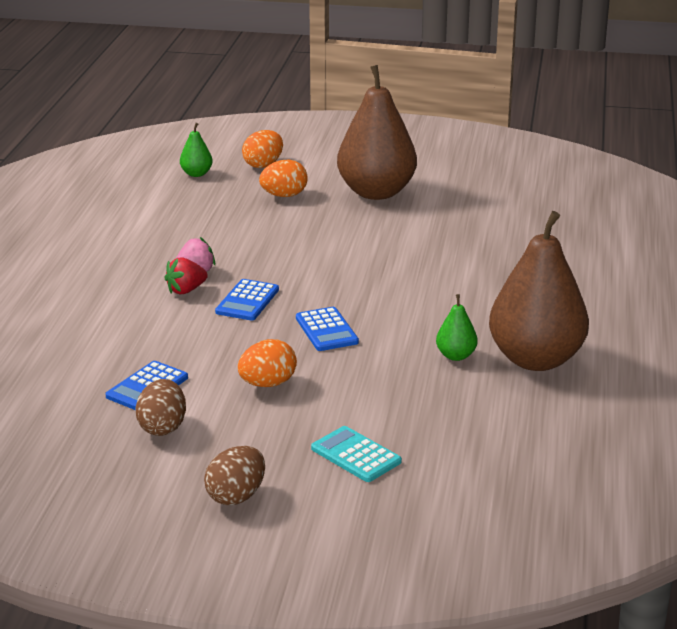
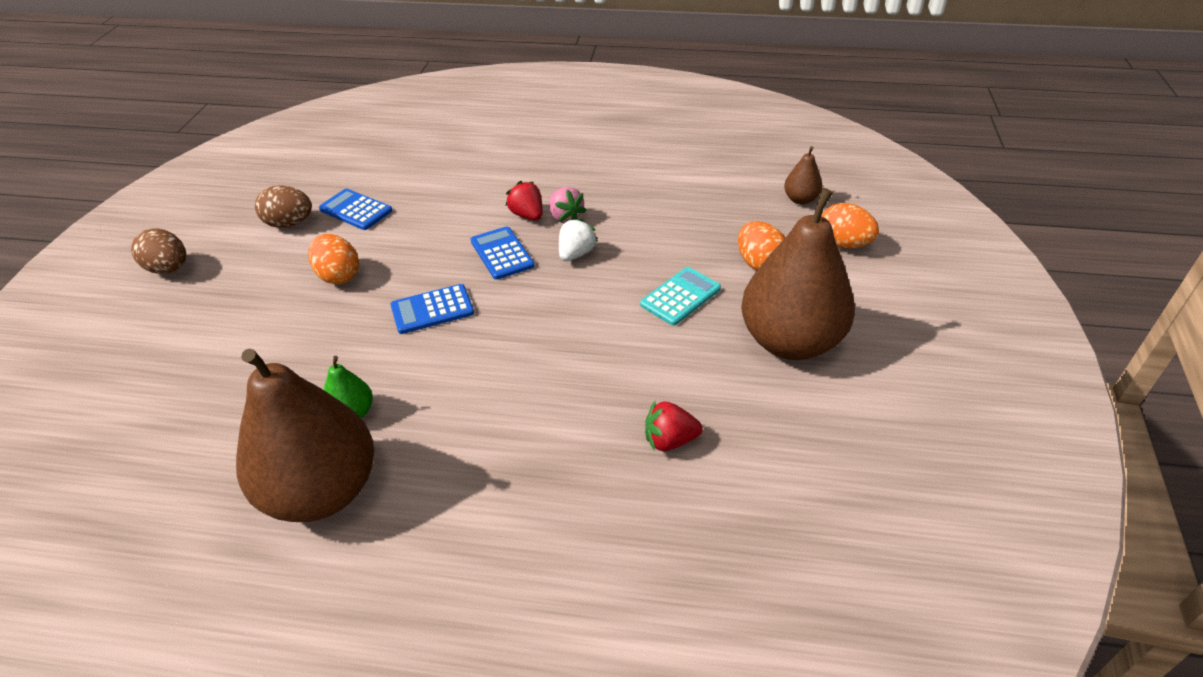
camera: 90 degrees right, 15 degrees up
(196, 174) = (800, 199): green pear -> brown pear
(247, 301) = (502, 253): blue calculator -> blue calculator turned 45 degrees clockwise
(255, 267) = (576, 254): none -> white strawberry
(356, 455) = (193, 336): turquoise calculator -> turquoise calculator (680, 297)
(474, 236) = (670, 440): none -> red strawberry

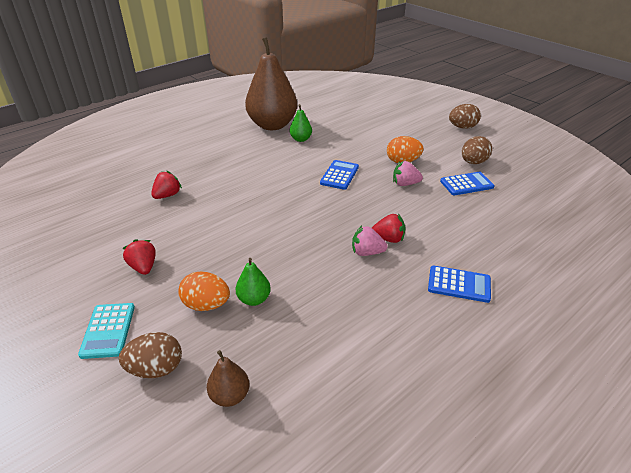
camera: 130 degrees right, 5 degrees down
(400, 250) = (405, 184): none -> pink strawberry
(502, 253) = (359, 212): blue calculator -> blue calculator (459, 284)
(576, 254) = (323, 237): white strawberry -> none
(680, 297) = (233, 252): turquoise calculator -> turquoise calculator (108, 330)
(713, 243) = (254, 299): none -> green pear
(790, 342) = (143, 267): brown pear -> red strawberry
(843, 244) = (156, 369): orange egg -> brown egg

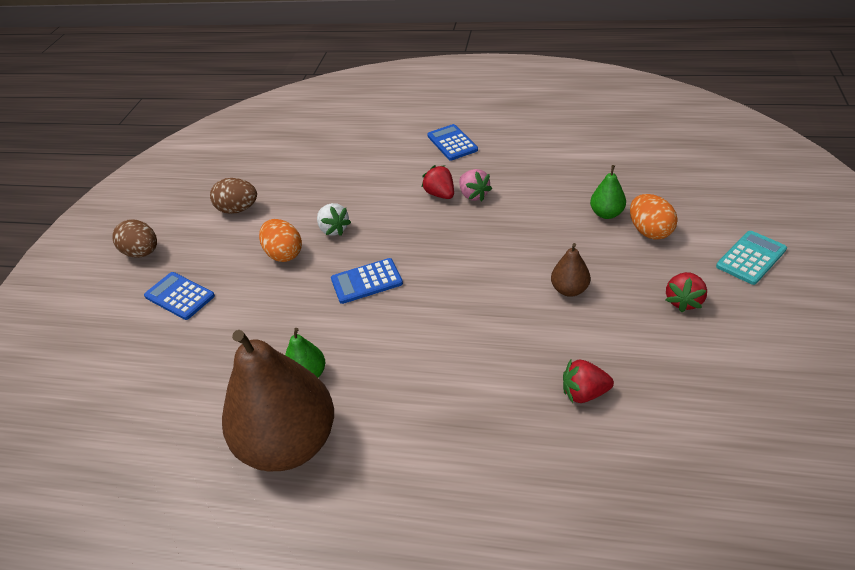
camera: 125 degrees left, 5 degrees up
(156, 369) = (724, 210): brown egg -> none
(230, 395) = (681, 171): brown pear -> brown pear (569, 290)
(405, 184) = (334, 229): pink strawberry -> white strawberry
(466, 184) = (293, 195): blue calculator -> blue calculator (179, 296)

